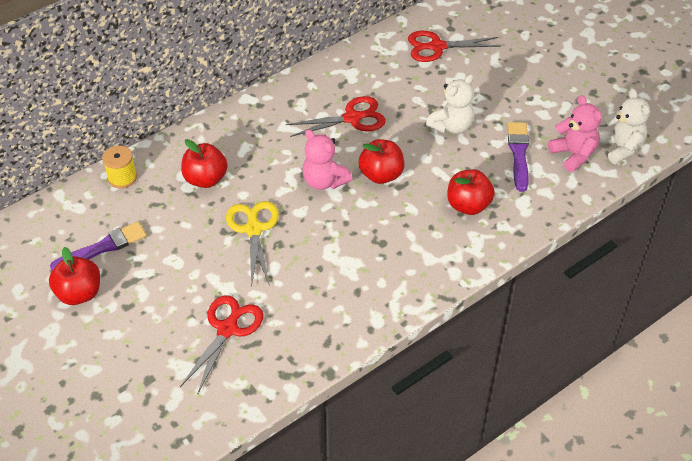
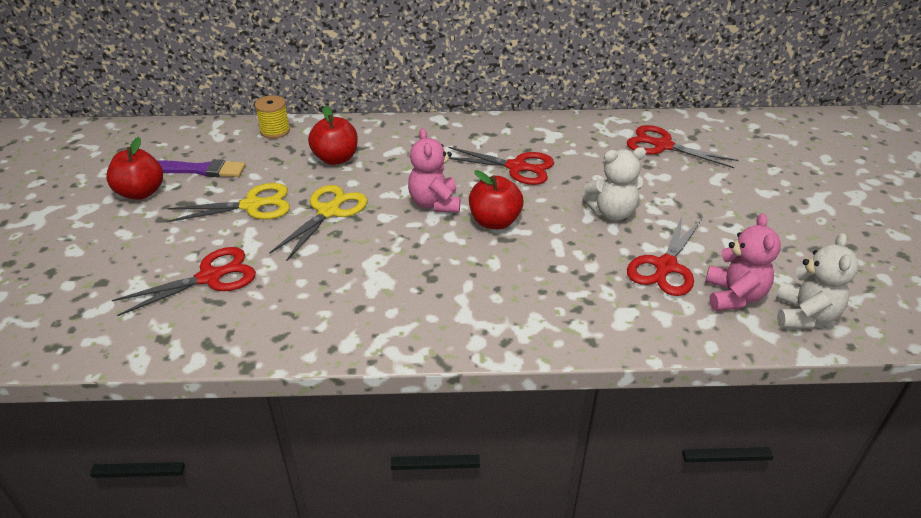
camera: 35 degrees right, 10 degrees down
(188, 255) = (252, 205): none -> yellow scissors
(468, 205) = (558, 287): red apple -> none
(518, 154) = (665, 267): purple brush -> red scissors

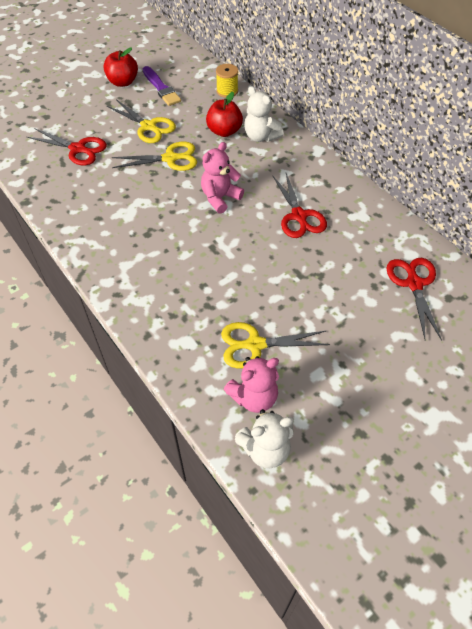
camera: 55 degrees right, 15 degrees up
(494, 222) = (226, 235): red apple -> none
(612, 213) = (292, 290): white teddy bear -> white teddy bear (261, 136)
(665, 267) = (254, 344): red scissors -> yellow scissors

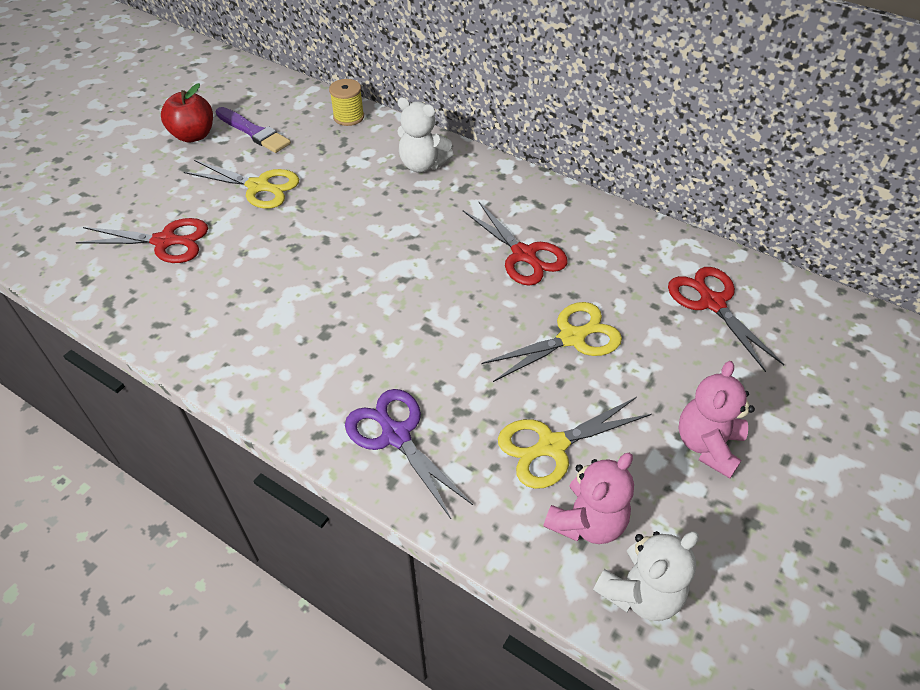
camera: 20 degrees left, 5 degrees down
(162, 308) = (395, 435): none -> purple scissors
(170, 158) = (310, 222): yellow scissors -> yellow scissors (572, 338)
(220, 198) = (406, 258): pink teddy bear -> pink teddy bear (707, 445)
(224, 131) = (369, 169): red apple -> none

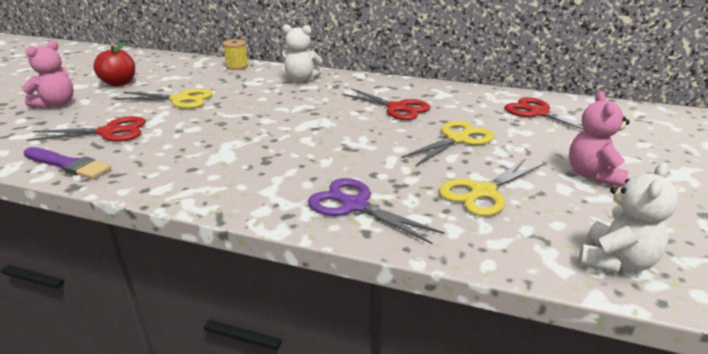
camera: 15 degrees left, 20 degrees down
(254, 132) = (167, 78): purple brush -> purple brush (68, 165)
(587, 522) = (541, 228): pink teddy bear -> pink teddy bear (56, 104)

